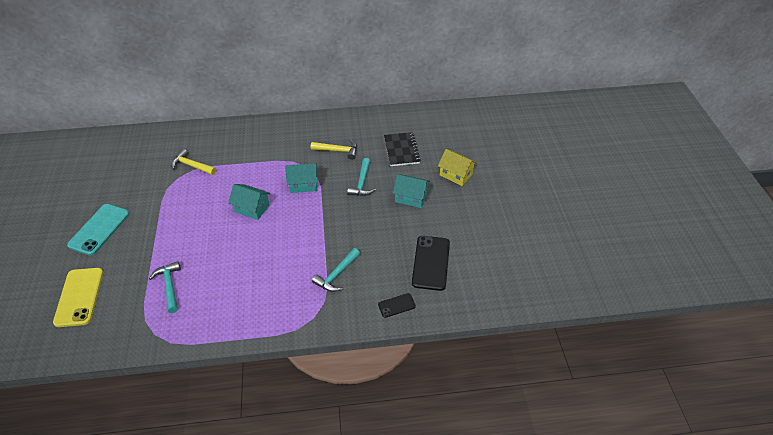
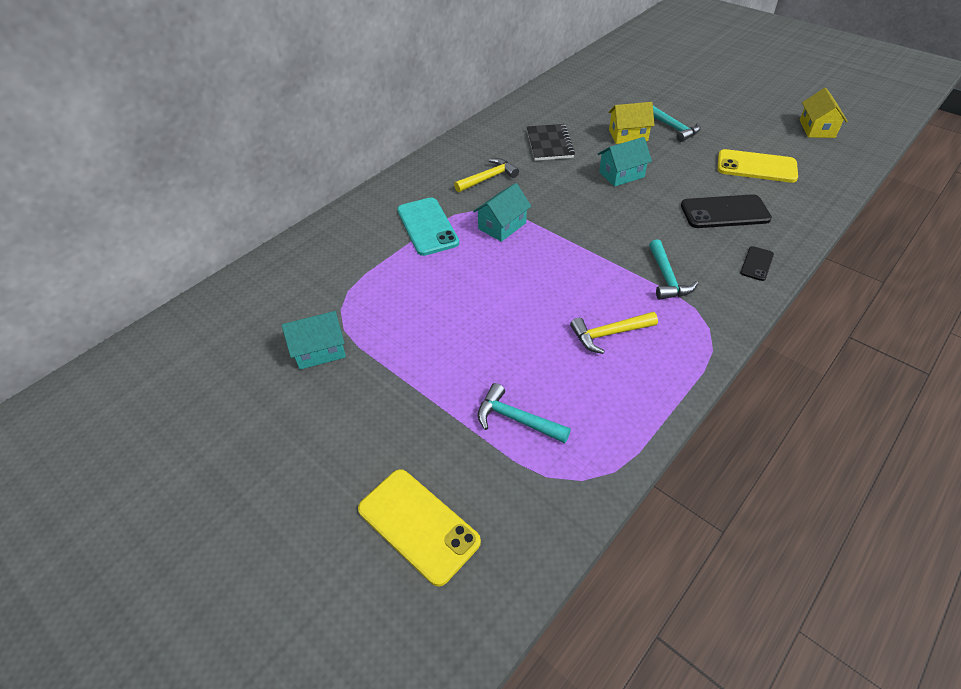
camera: 40 degrees left, 0 degrees up
(99, 229) = (320, 433): turquoise phone -> turquoise phone (427, 226)
(191, 165) = (339, 288): yellow hammer -> yellow hammer (608, 334)
(252, 208) = (483, 281): turquoise house -> turquoise house (320, 350)
(362, 183) = (558, 190): turquoise hammer -> turquoise hammer (674, 128)
(401, 150) = (549, 144): black notebook -> black notebook turned 45 degrees clockwise
(431, 263) = (724, 212): black phone -> black phone turned 60 degrees counterclockwise
(501, 249) = (756, 167): none -> yellow phone
(592, 253) = (817, 129): none -> yellow house

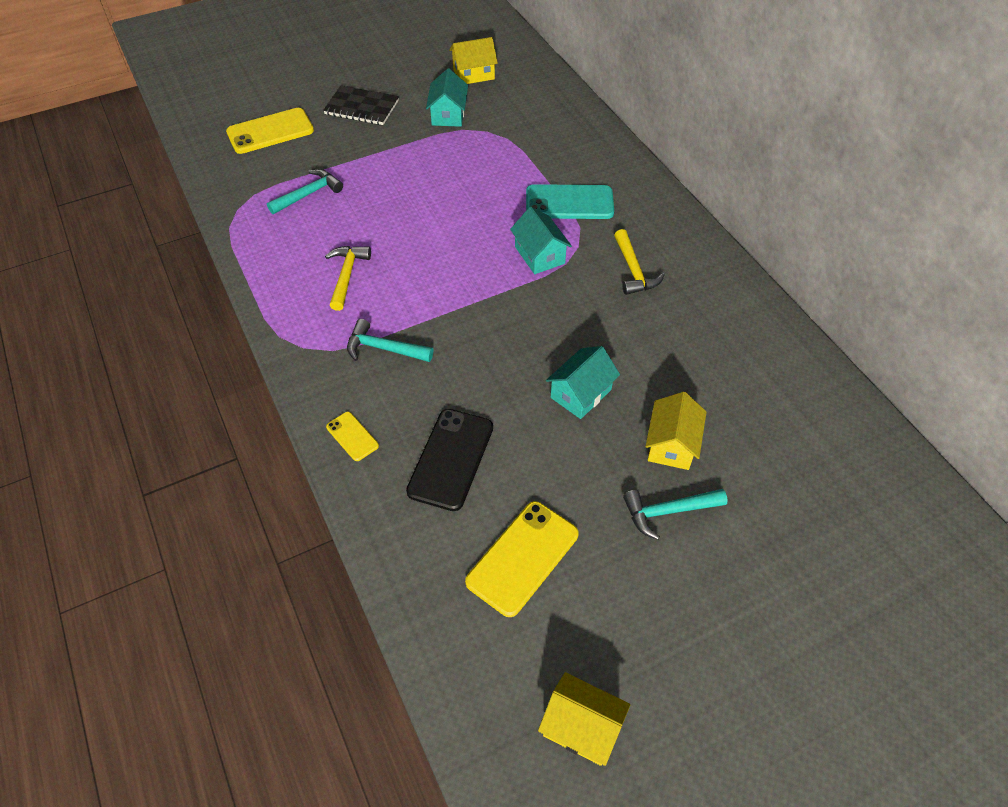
camera: 110 degrees right, 5 degrees up
(230, 355) = (473, 74): none -> yellow house
(549, 144) = (685, 350): black notebook -> black notebook (362, 107)
(621, 174) = (581, 394): turquoise house -> turquoise house turned 45 degrees clockwise
(756, 264) = (352, 436): black phone -> yellow phone

